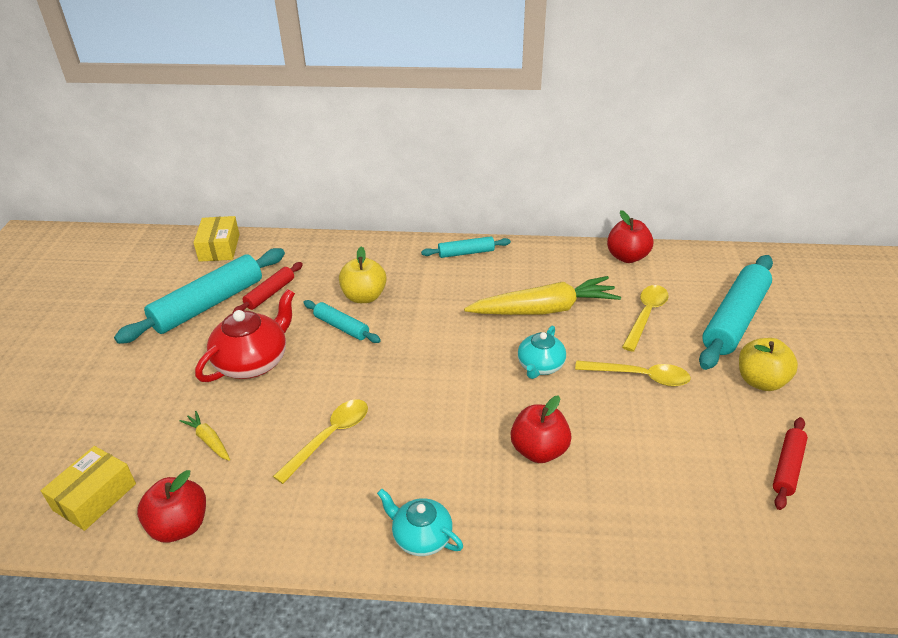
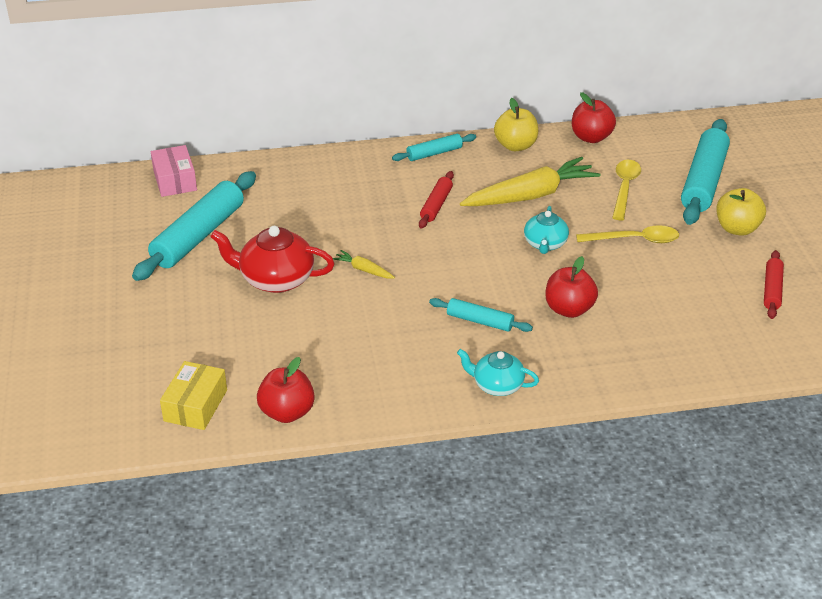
camera: 15 degrees left, 0 degrees up
(209, 440) = (272, 347): yellow carrot -> yellow carrot (363, 270)
(219, 247) = (175, 180): yellow box -> pink box
(253, 362) = (275, 279): red teapot -> red teapot turned 105 degrees counterclockwise
(270, 293) = (256, 217): red rolling pin -> red rolling pin (436, 205)
(329, 437) = (382, 328): yellow spoon -> none
(341, 327) = (344, 237): turquoise rolling pin -> turquoise rolling pin (480, 321)
(364, 296) = (353, 207): yellow apple -> yellow apple (515, 146)

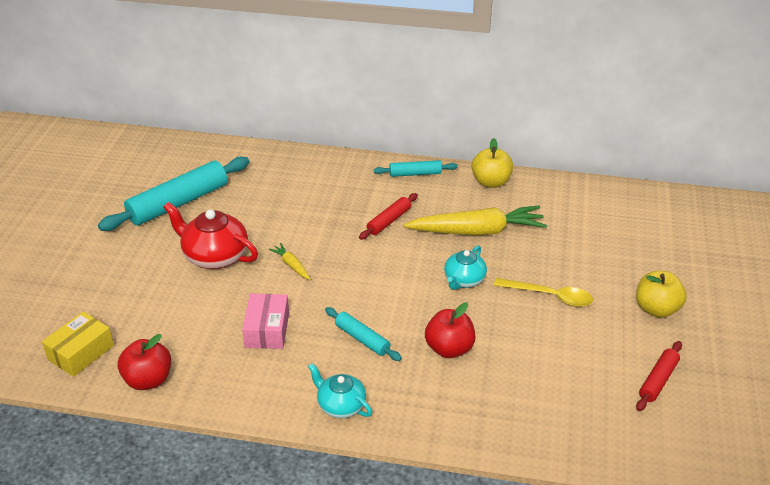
camera: 20 degrees right, 0 degrees up
(175, 180) = (190, 151): pink box -> pink box (267, 330)
(591, 137) = (564, 189): red apple -> none
(624, 188) = (568, 244): yellow spoon -> none
(704, 181) = (649, 254): turquoise rolling pin -> none

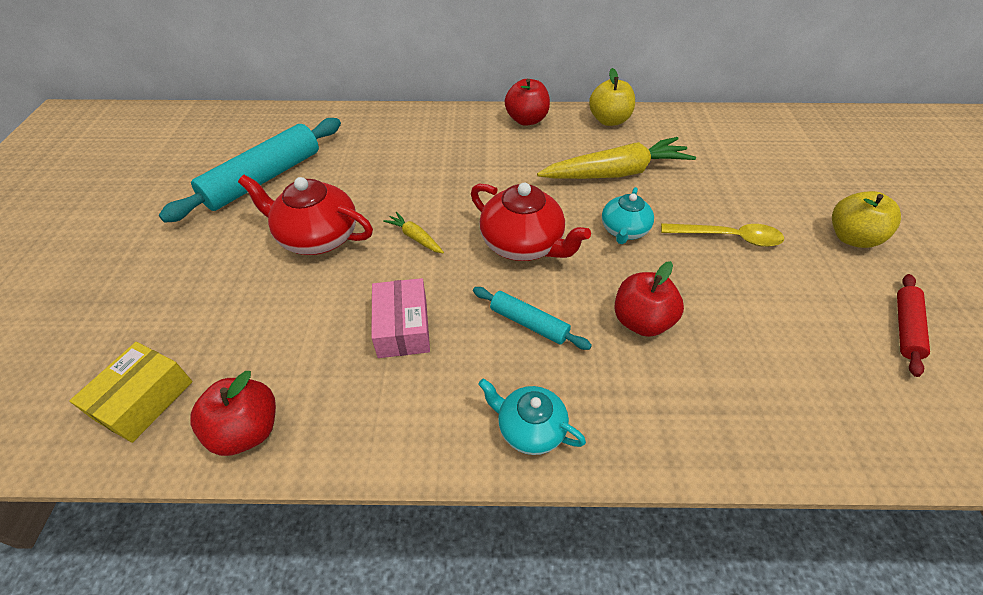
camera: 10 degrees left, 10 degrees up
(376, 281) = (523, 244): none -> red teapot
(388, 221) = (514, 172): red rolling pin -> none
(415, 174) = (526, 120): turquoise rolling pin -> red apple

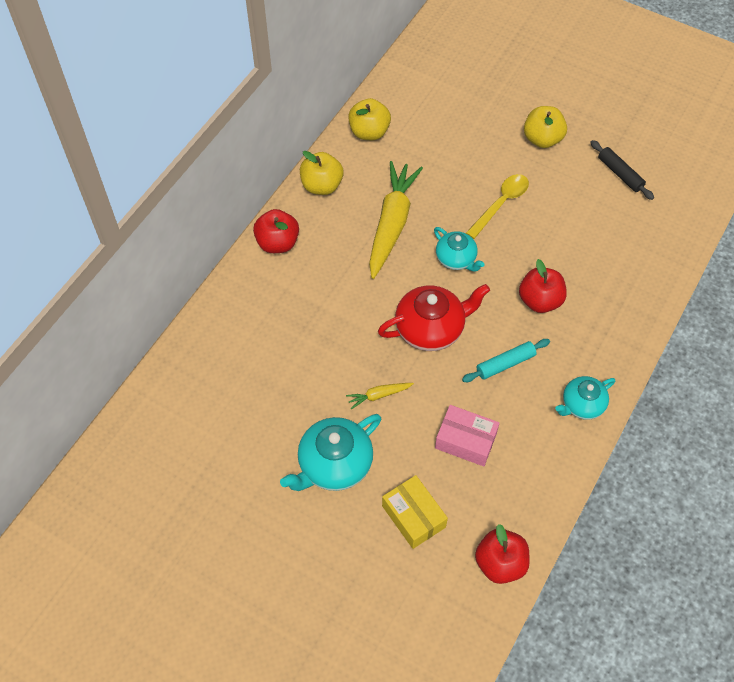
camera: 60 degrees left, 10 degrees up
(144, 400) = (439, 625): yellow box -> yellow box (413, 516)
(264, 178) = (222, 484): turquoise rolling pin -> none
(317, 237) = (334, 464): red teapot -> turquoise teapot
(696, 124) = (369, 132): none -> yellow apple
(906, 328) = (620, 174): red rolling pin -> black rolling pin

